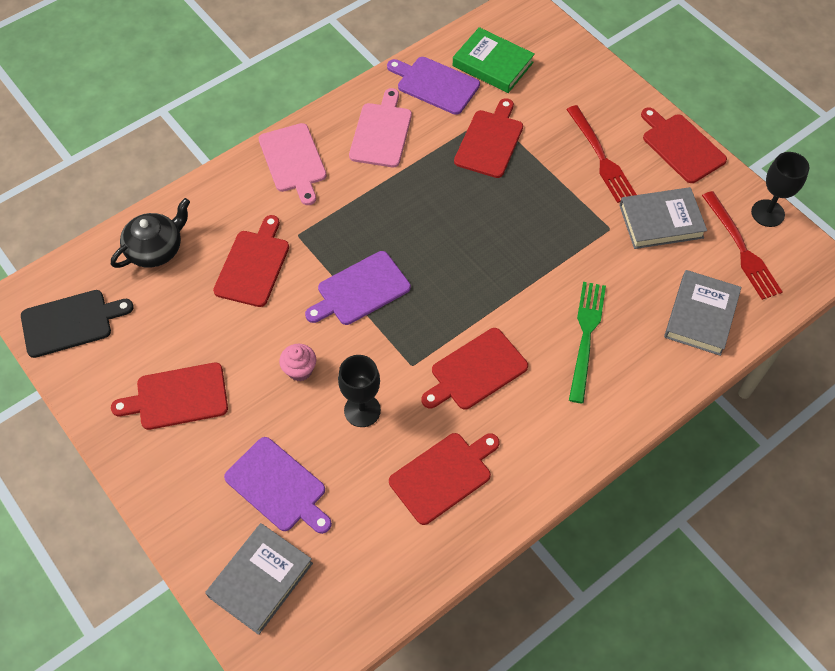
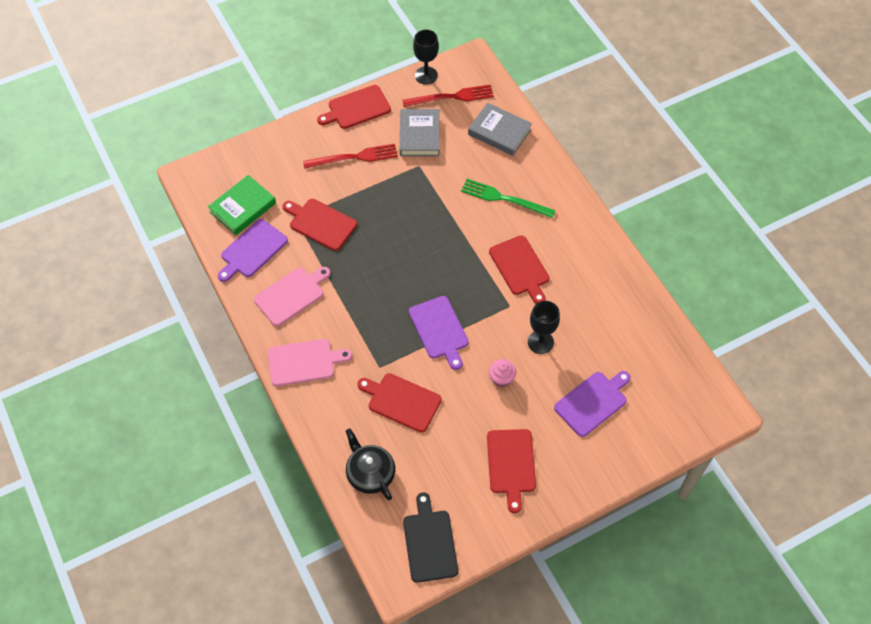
camera: 80 degrees left, 0 degrees up
(260, 580) = (659, 420): grey book -> none
(381, 132) = (291, 295): pink cutting board -> pink cutting board turned 120 degrees clockwise
(444, 475) = (596, 300): red cutting board -> none

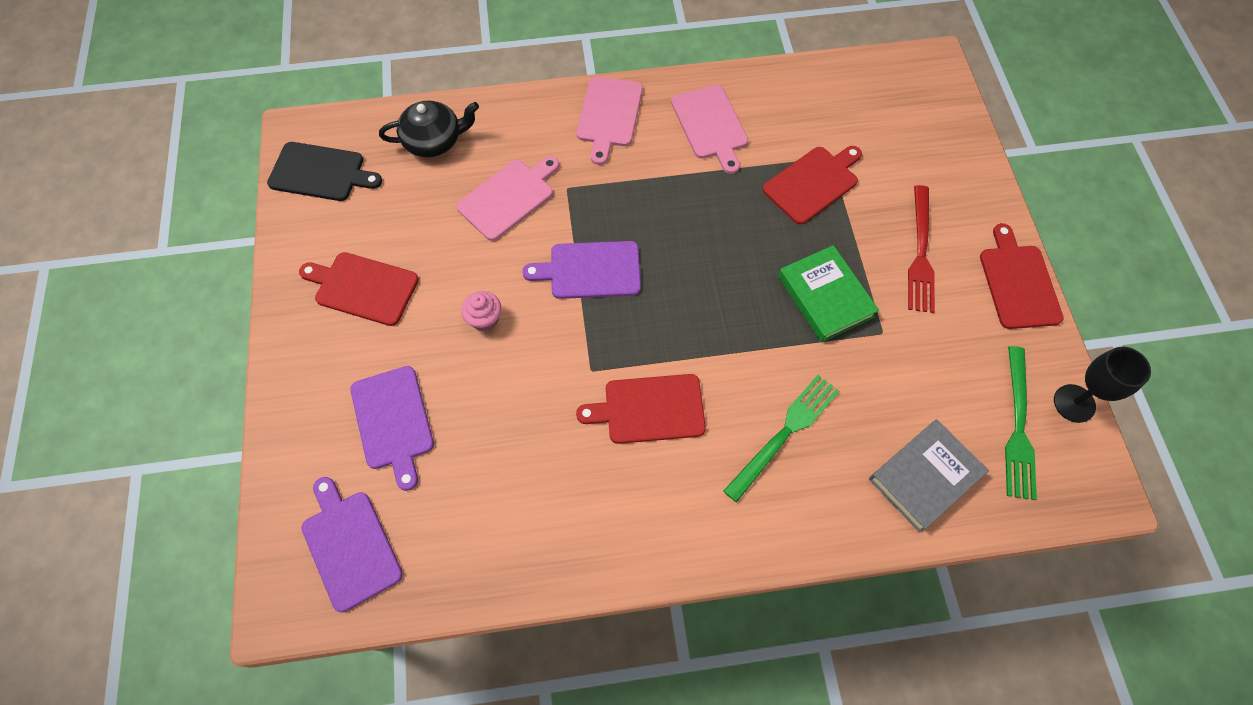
camera: 110 degrees right, 5 degrees up
(243, 207) = (865, 106): green book -> green book (825, 296)
(252, 250) = (793, 101): purple cutting board -> purple cutting board (350, 545)
(401, 401) = (509, 197): red cutting board -> pink cutting board
(419, 135) = (944, 352): grey book -> none
(451, 97) = (1018, 426): red fork -> green fork
(540, 342) = (516, 389): black goblet -> none

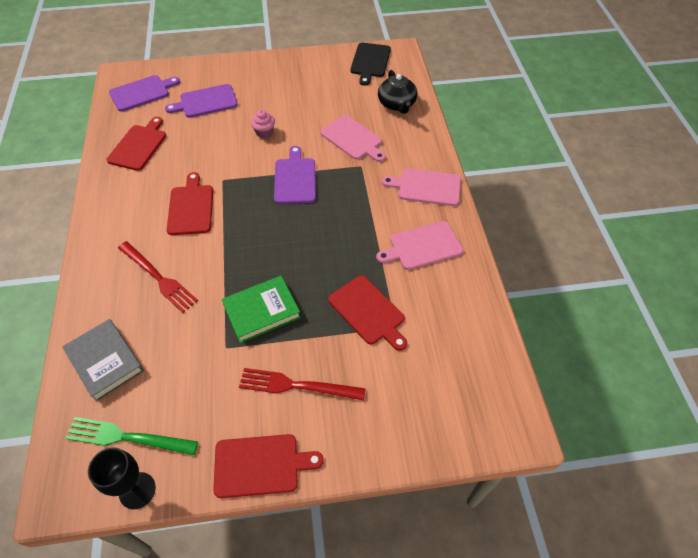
camera: 90 degrees right, 10 degrees down
(363, 287) = (290, 84): red cutting board -> red cutting board (139, 146)
(784, 434) = (158, 277): green fork -> red fork

